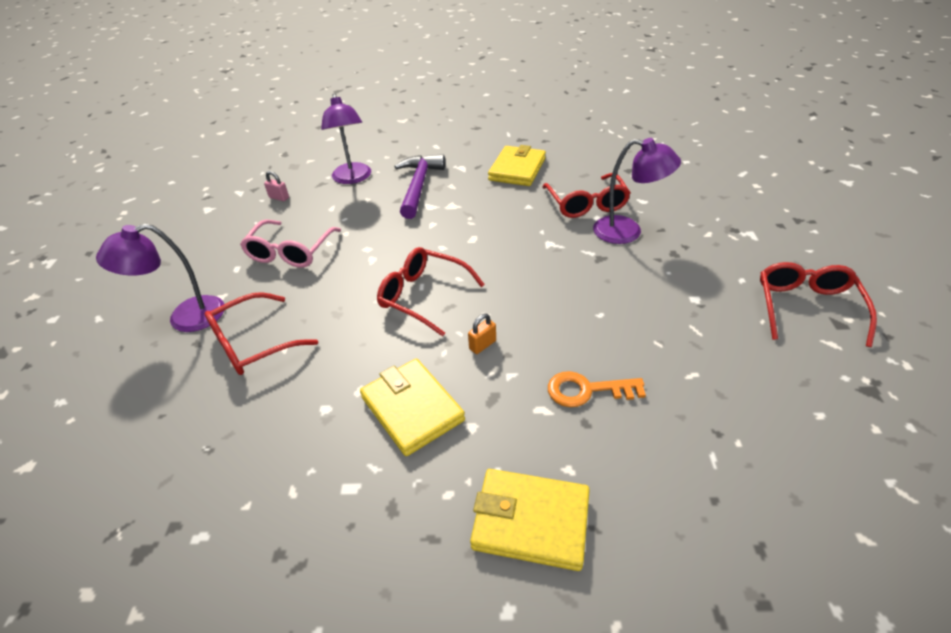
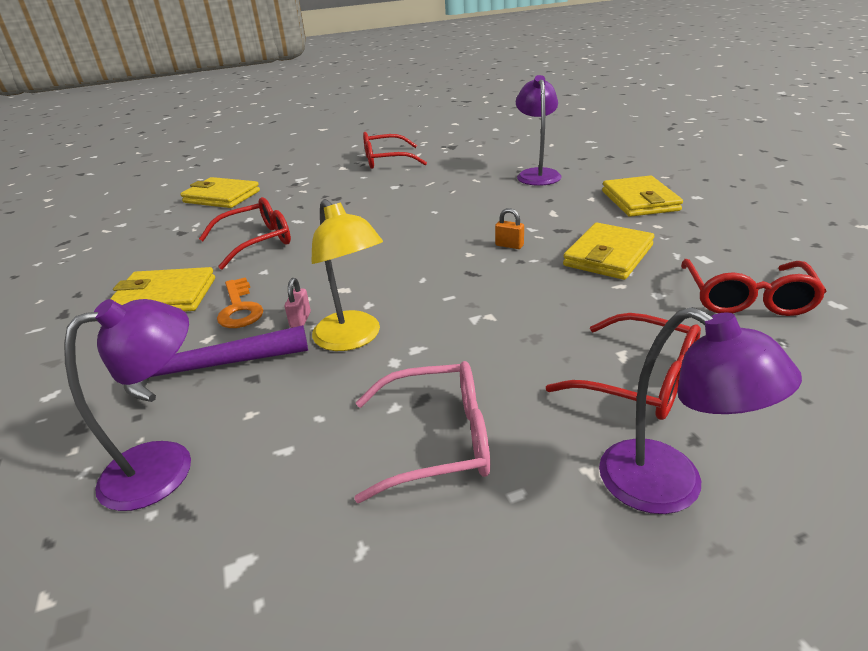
camera: 110 degrees left, 10 degrees down
(279, 198) = (248, 565): pink padlock -> pink padlock (300, 320)
(404, 236) = (353, 339): none -> yellow lamp
(423, 296) = (465, 291): red glasses -> red glasses (746, 299)
(587, 390) = (520, 203): orange key -> orange key (239, 308)
(627, 232) = (307, 217): purple lamp -> purple lamp (537, 174)
(709, 187) = (222, 197): none -> yellow wallet

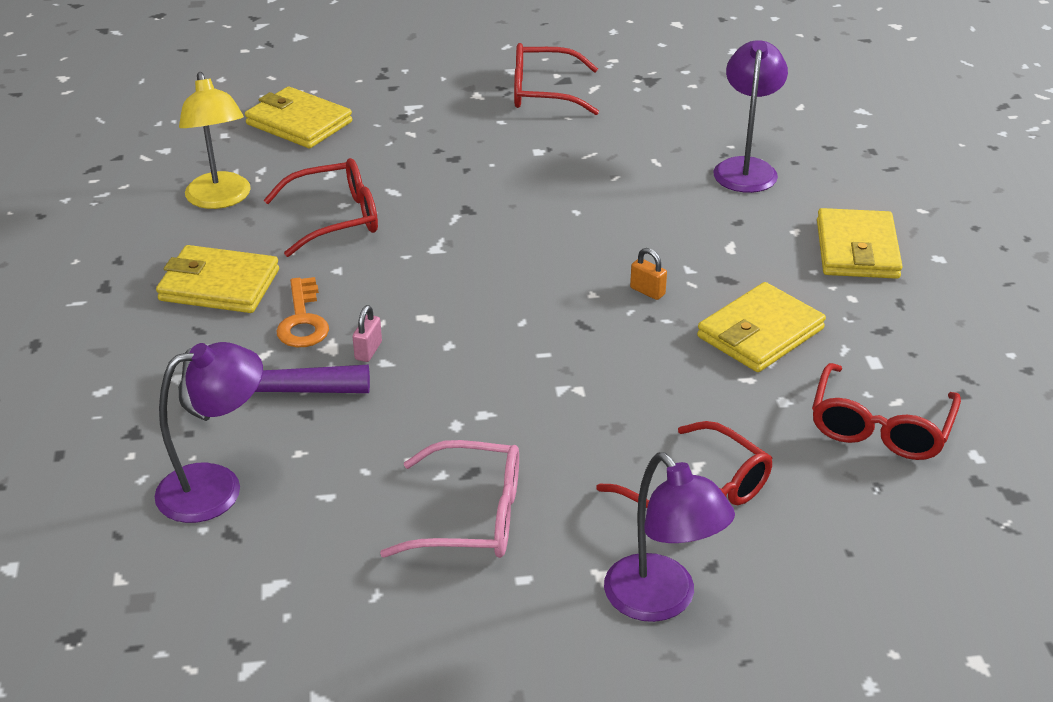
camera: 10 degrees right, 5 degrees up
(353, 339) = (420, 388): yellow lamp -> yellow lamp (220, 199)

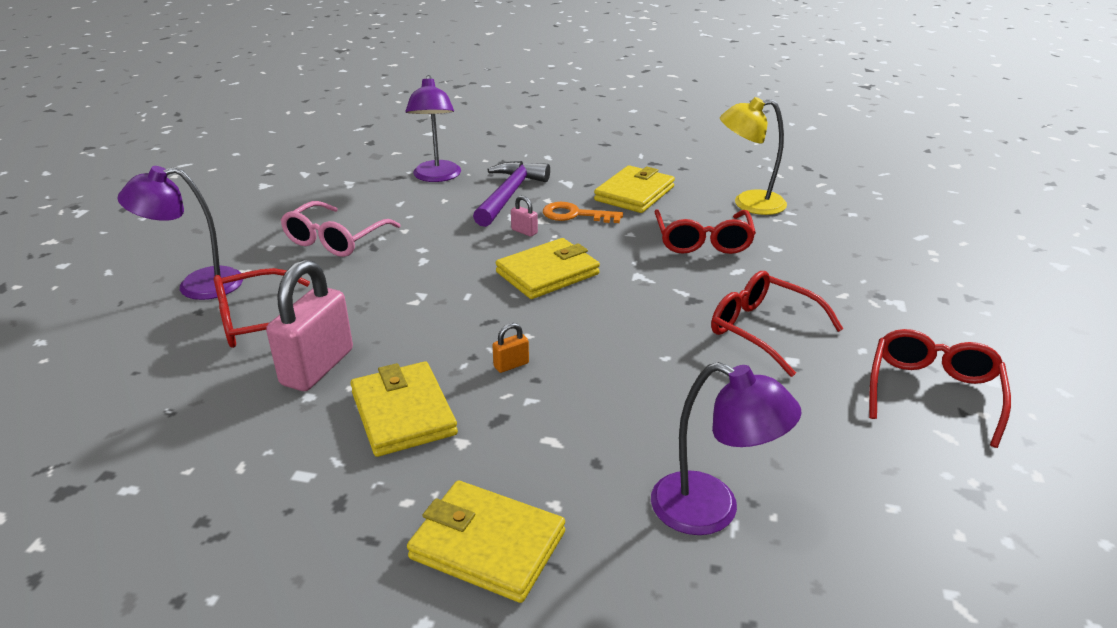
camera: 110 degrees right, 5 degrees down
(299, 123) = (869, 245): yellow wallet -> yellow wallet (547, 273)
(739, 413) = (317, 367): none -> pink padlock
(880, 427) = (223, 440): red glasses -> red glasses (762, 330)

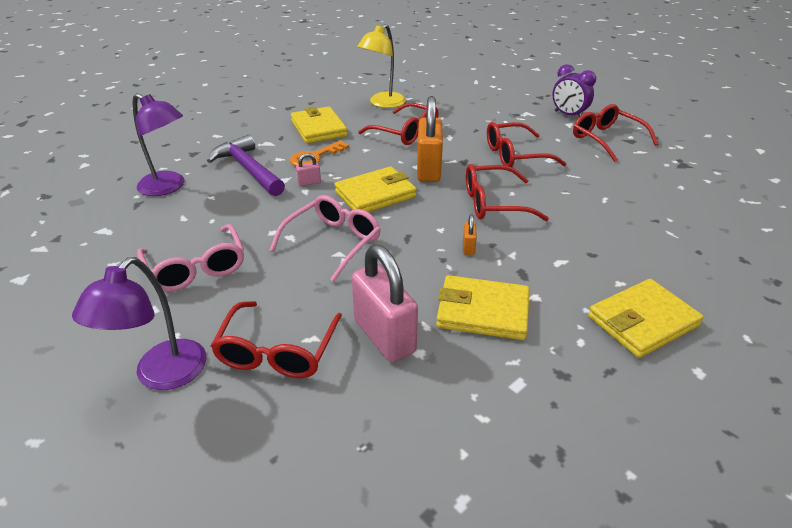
camera: 55 degrees left, 5 degrees up
(436, 284) = (333, 242): none -> pink glasses
(547, 273) = (375, 194): yellow wallet -> yellow wallet turned 60 degrees clockwise
(623, 352) = (493, 203): none -> red glasses
(640, 285) = (428, 170): none -> orange padlock
(712, 510) = (656, 234): purple lamp -> none
(953, 337) = (568, 115): none -> purple clock

